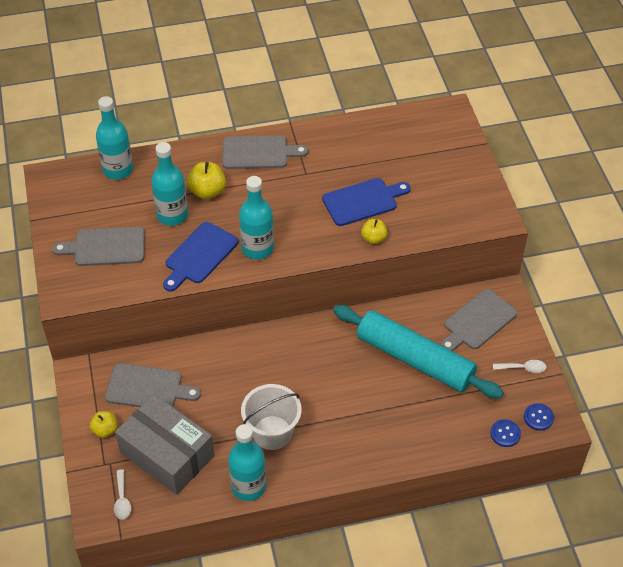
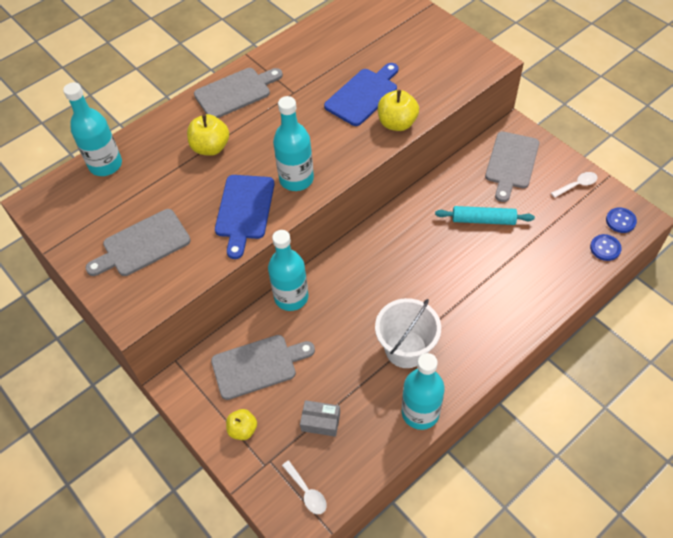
camera: 25 degrees left, 5 degrees up
(167, 454) = (320, 421): grey box -> grey box, size x0.41
(172, 215) = (191, 184): turquoise bottle -> turquoise bottle (291, 297)
(373, 238) = (397, 123): yellow apple -> yellow apple, size x1.52
(414, 359) = (483, 220): turquoise rolling pin -> turquoise rolling pin, size x0.51

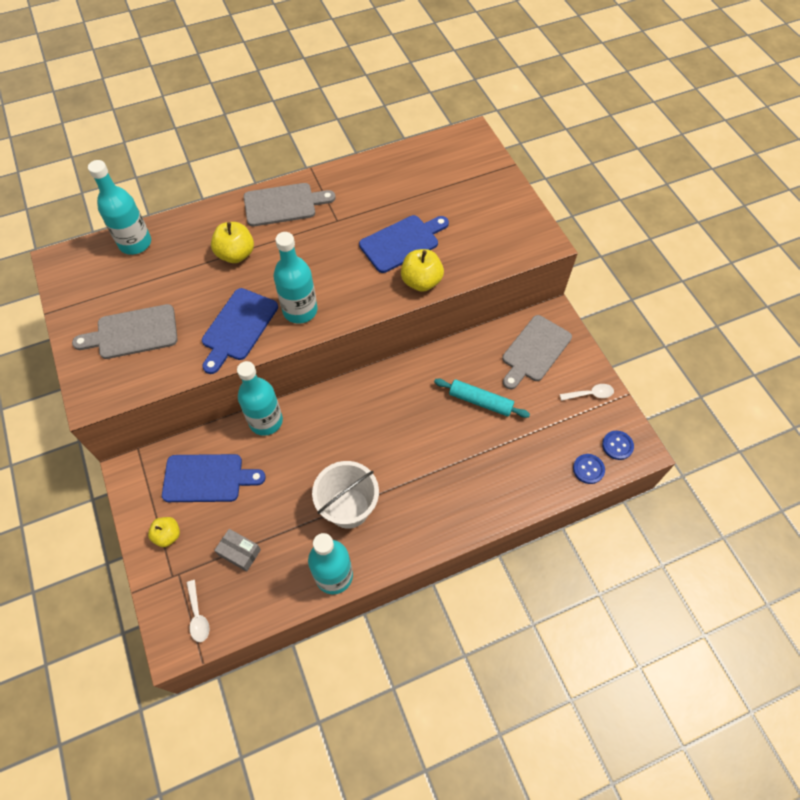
camera: 15 degrees right, 5 degrees up
(258, 365) = (207, 478): grey cutting board -> blue cutting board

